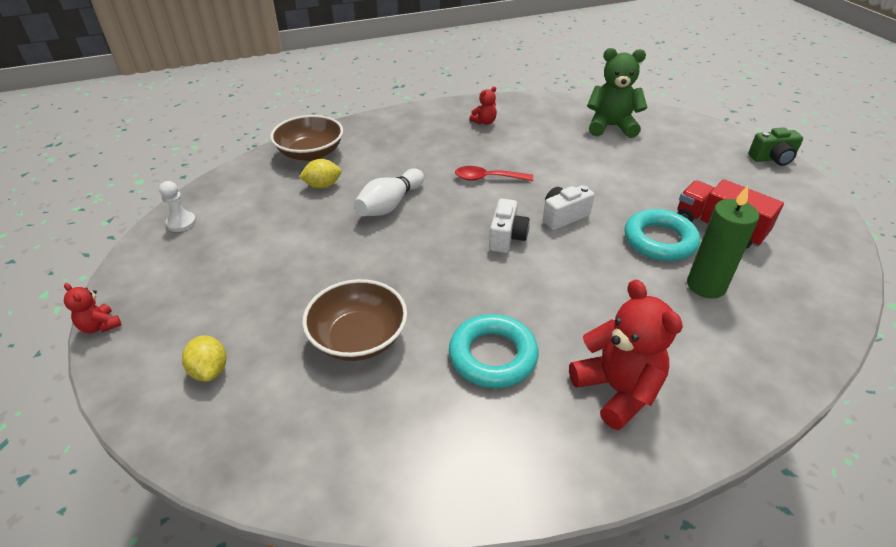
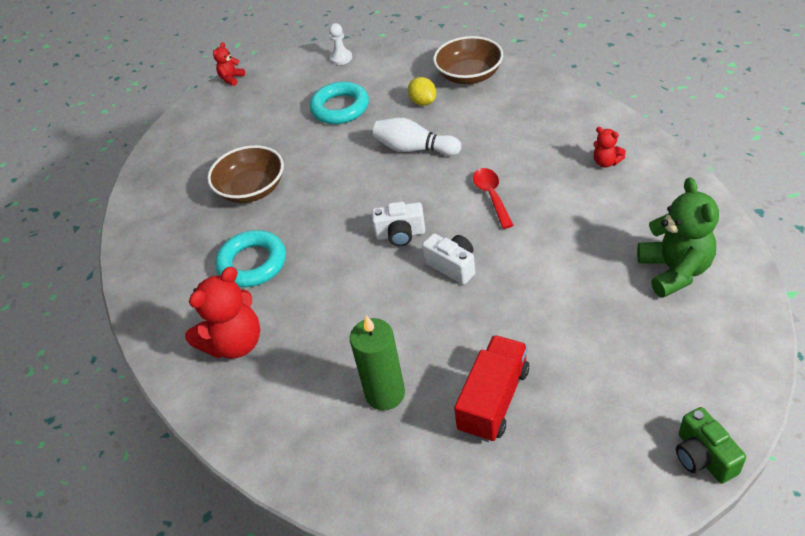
camera: 80 degrees right, 5 degrees up
(210, 370) = (207, 138): yellow lemon -> none
(659, 240) = (445, 348): turquoise ring -> turquoise ring (340, 108)

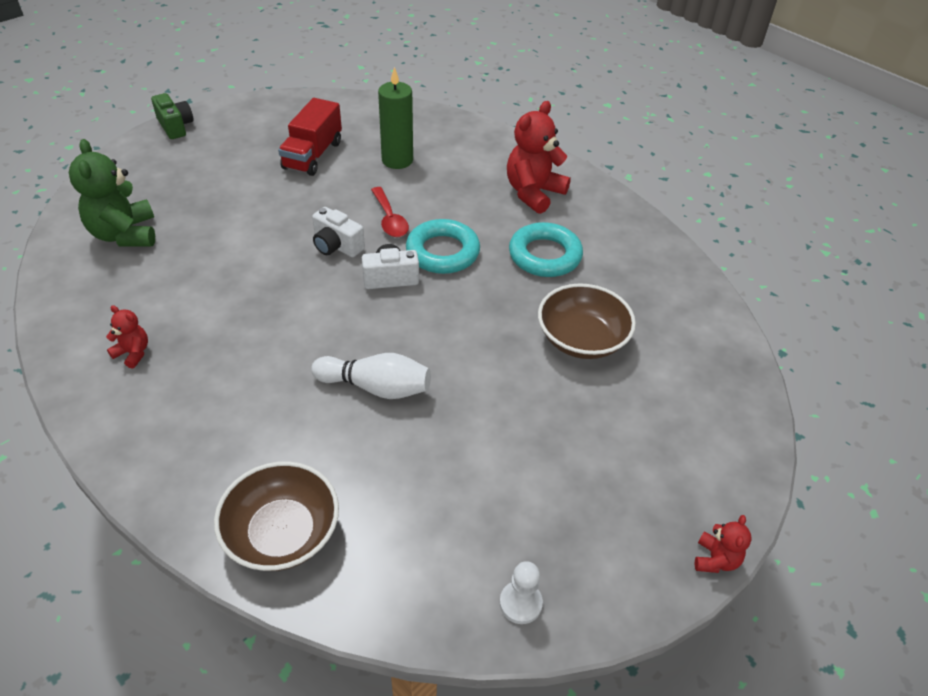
camera: 165 degrees right, 0 degrees up
(340, 108) = (496, 471): turquoise ring -> turquoise ring (442, 252)
(423, 102) = (363, 475): yellow lemon -> none
(491, 196) = (284, 316): red spoon -> red spoon (390, 219)

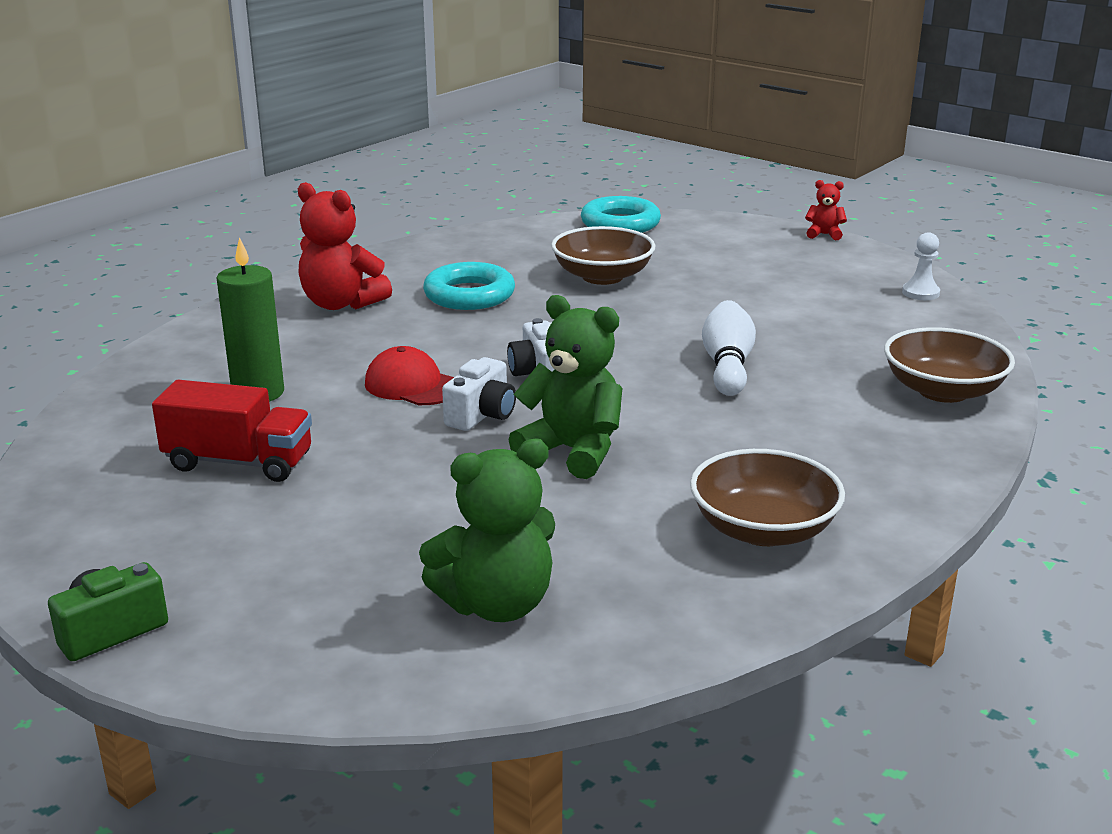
camera: 95 degrees left, 20 degrees down
(133, 353) = (763, 529): red teddy bear -> brown bowl
(271, 281) = (573, 451): none -> green teddy bear
(390, 219) = (412, 385): red spoon -> red cap
(442, 252) = (477, 348): turquoise ring -> turquoise ring (620, 223)

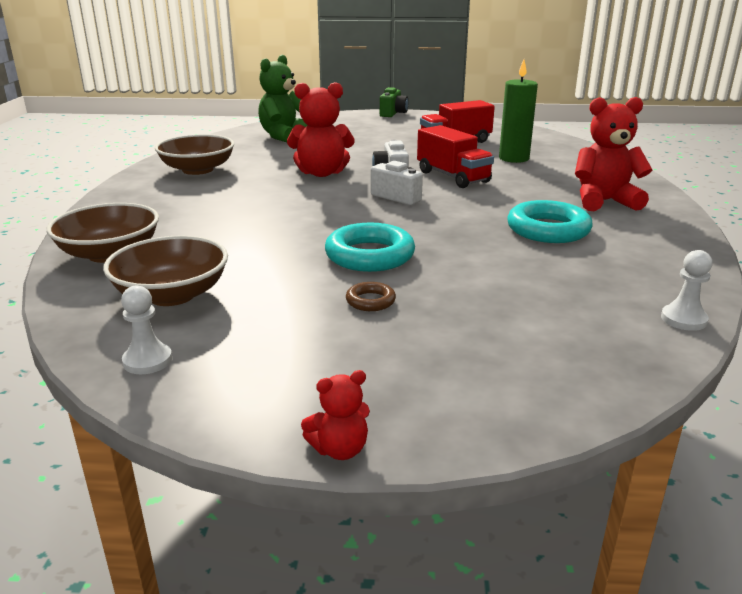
camera: 145 degrees right, 0 degrees up
(412, 385) = (453, 177): red cap -> red truck
(531, 226) = (683, 319): none -> white pawn
(573, 451) = (321, 173): green teddy bear -> red teddy bear
(602, 277) = (490, 276): brown bowl -> brown bowl (172, 295)
(620, 223) = (615, 362): turquoise ring -> turquoise ring (370, 255)
(723, 286) = (370, 301): none -> brown ring
(727, 366) = (286, 230): white bowling pin -> none

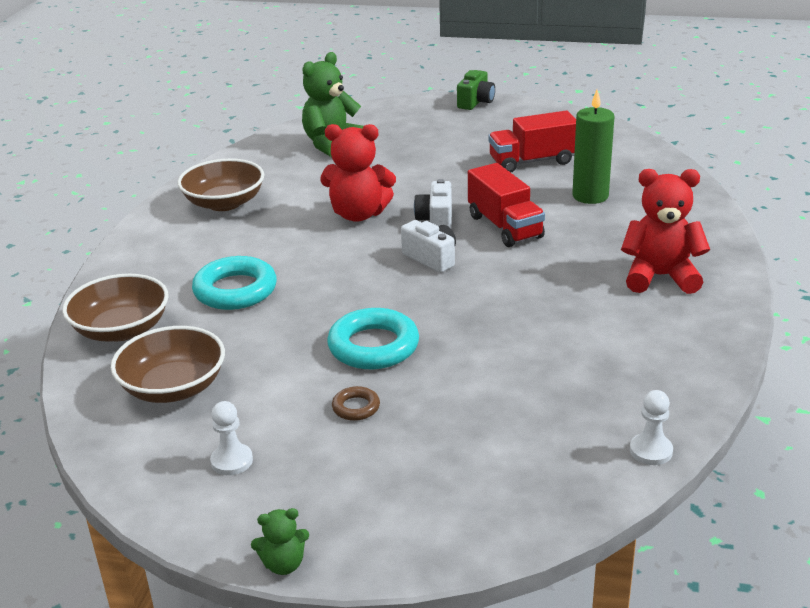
camera: 10 degrees right, 5 degrees up
(147, 360) = (143, 463): white pawn -> white pawn (232, 461)
(340, 449) = (283, 564): red teddy bear -> green teddy bear
(548, 229) = (575, 318): turquoise ring -> turquoise ring (235, 290)

